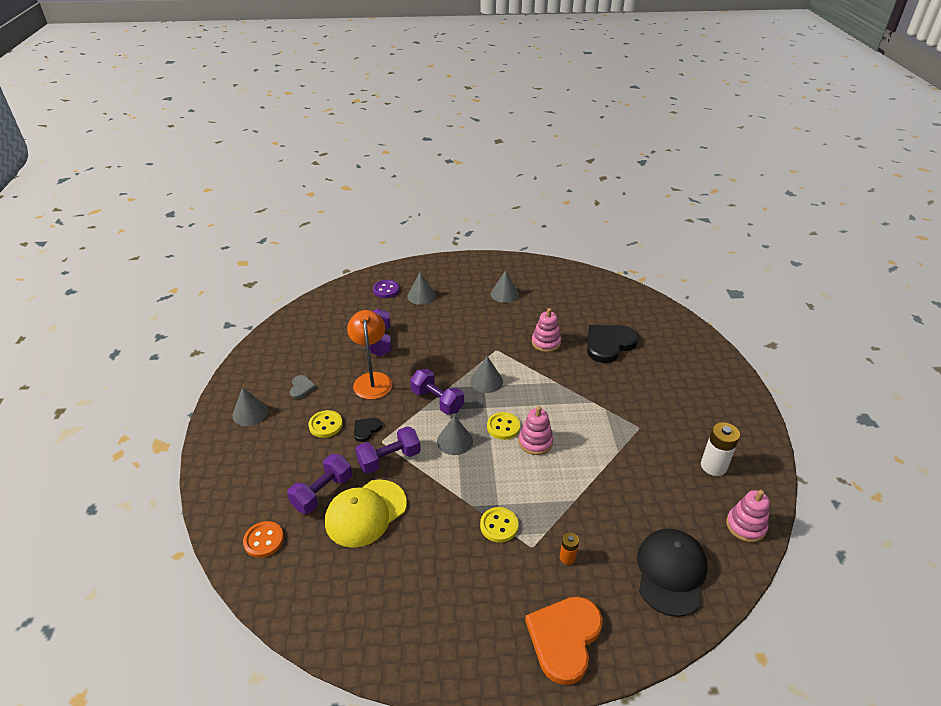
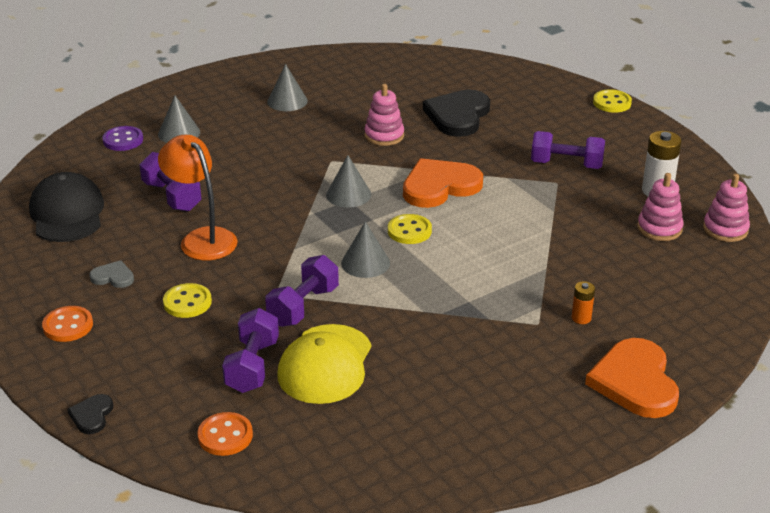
camera: 30 degrees left, 5 degrees down
(250, 413) = (68, 326): grey cone -> orange button
(301, 388) = (113, 277): grey heart -> grey heart turned 45 degrees counterclockwise
(366, 429) = (245, 289): black heart -> black heart (92, 415)
(437, 401) = (307, 232): purple dumbbell -> purple dumbbell (566, 164)
(499, 526) = (487, 319): yellow button -> yellow button (612, 103)
(535, 442) = (458, 232): pink stacking toy -> pink stacking toy (659, 228)
(552, 398) = (439, 186): none -> orange heart
(671, 572) = (688, 291): black cap -> black cap (67, 213)

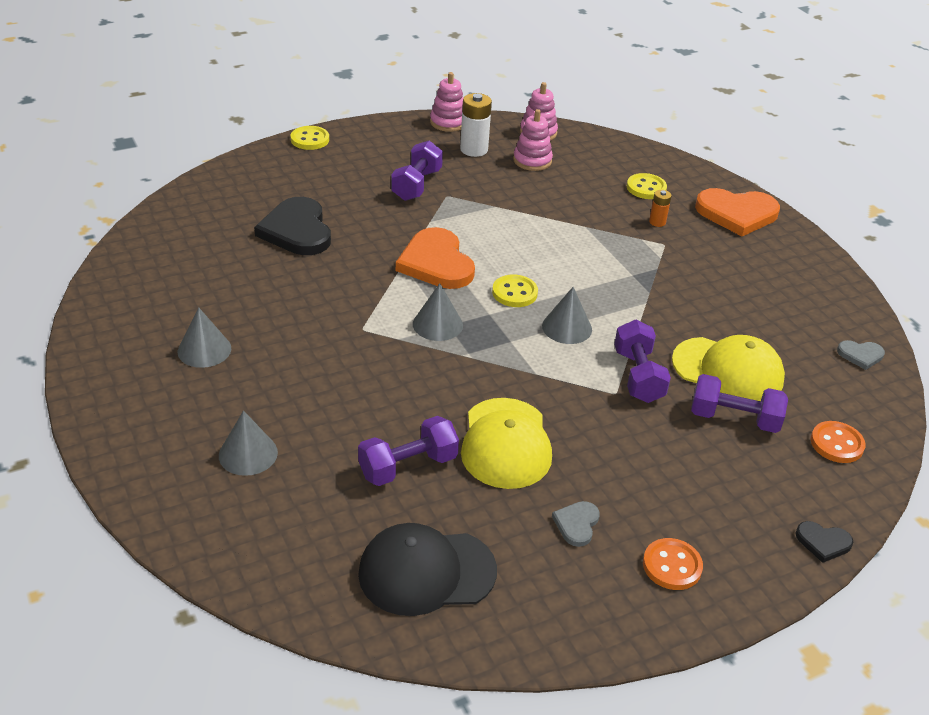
camera: 85 degrees left, 5 degrees up
(123, 140) = (246, 512): purple button -> none
(187, 302) = (629, 461): yellow button -> yellow button (646, 188)
(202, 238) = (506, 443): orange lamp -> yellow cap
(303, 306) = (638, 376): purple dumbbell -> purple dumbbell turned 45 degrees clockwise
(378, 469) = (860, 355): none -> grey heart
(384, 136) = (320, 285): pink stacking toy -> pink stacking toy (448, 122)
(458, 116) = (297, 230): black heart -> black heart turned 45 degrees clockwise

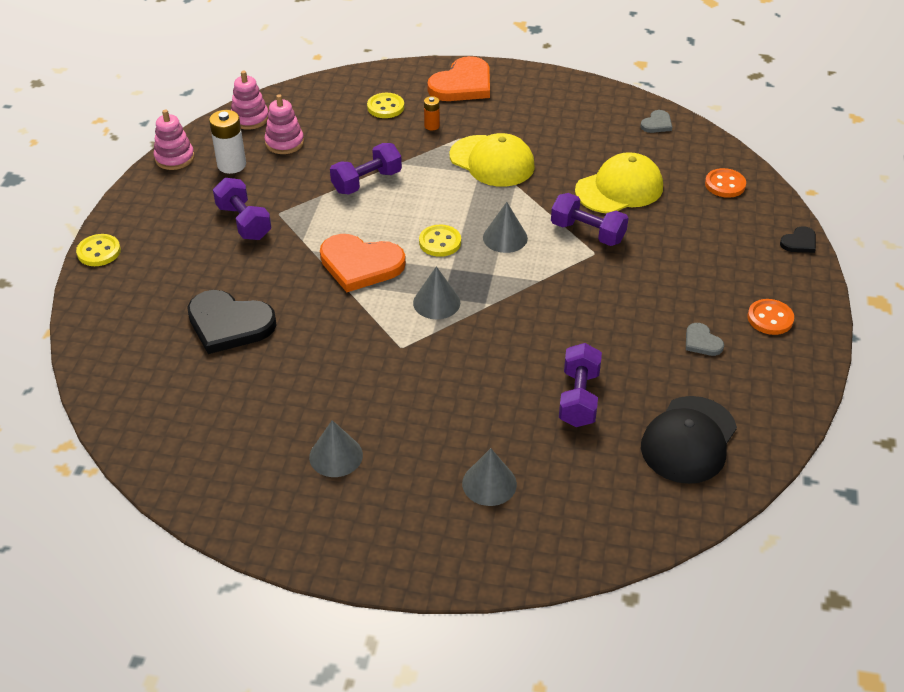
camera: 50 degrees left, 5 degrees up
(506, 443) = (598, 335): yellow cap -> yellow cap (492, 161)
(734, 418) = (666, 214): purple dumbbell -> purple dumbbell (367, 182)

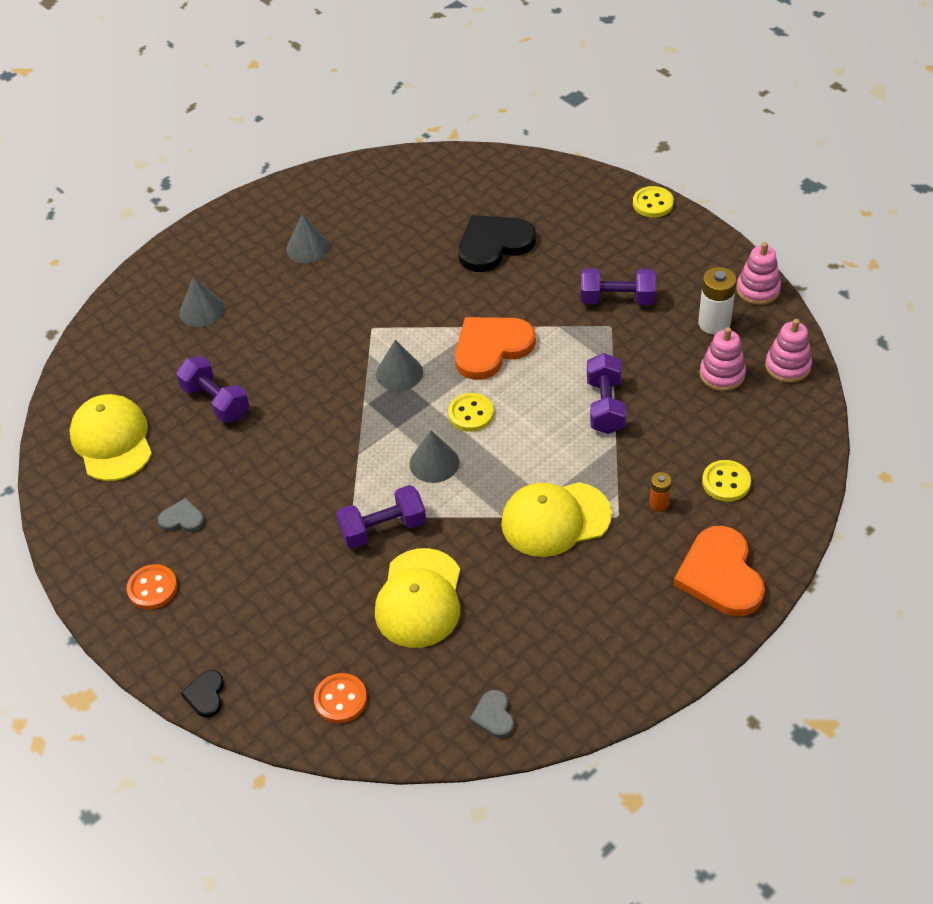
camera: 130 degrees right, 5 degrees up
(689, 440) = (112, 440): black cap -> yellow cap

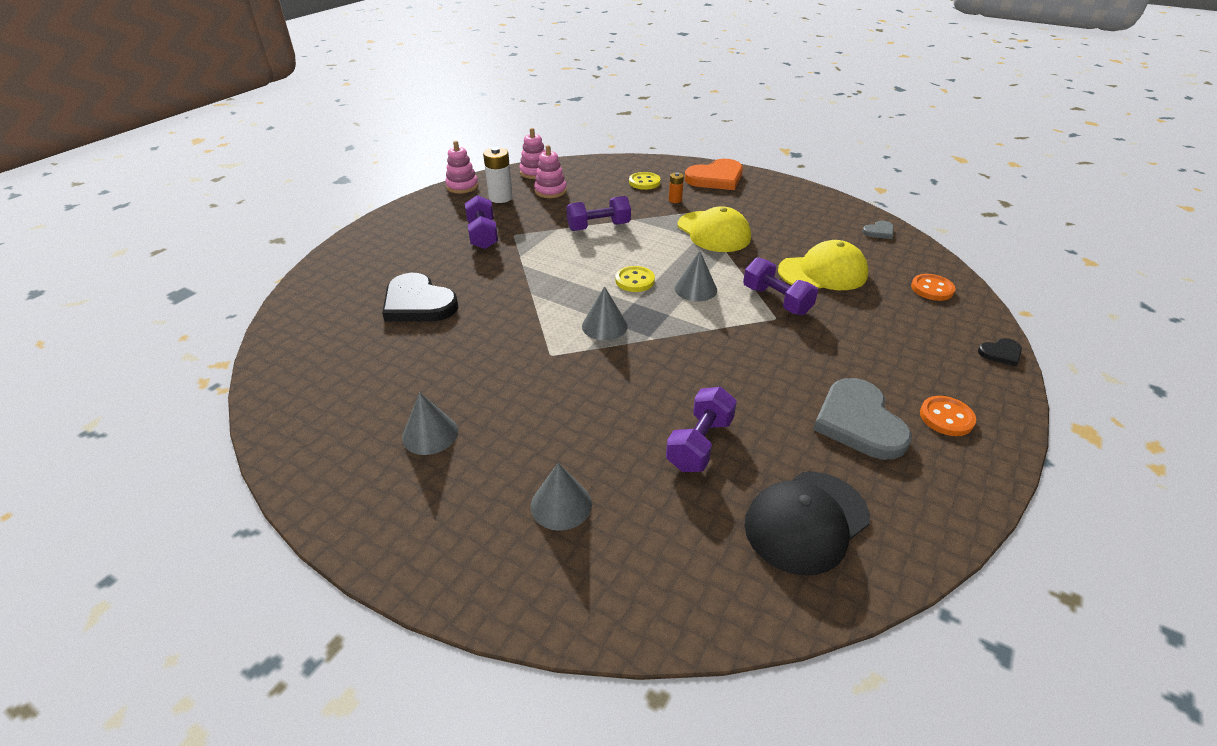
camera: 110 degrees left, 10 degrees down
(112, 440) = (806, 521): yellow cap -> black cap
(182, 518) = (859, 422): grey heart -> grey heart, size x2.11
(491, 348) = (556, 283): orange heart -> none
(653, 203) = (361, 233): yellow button -> none

